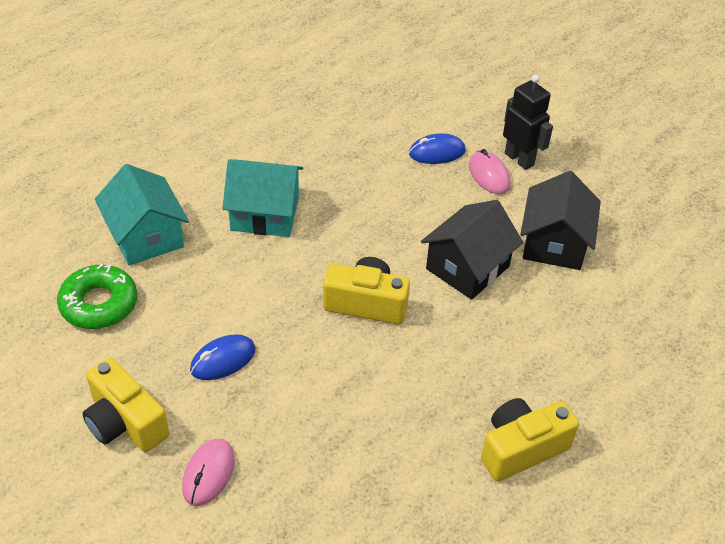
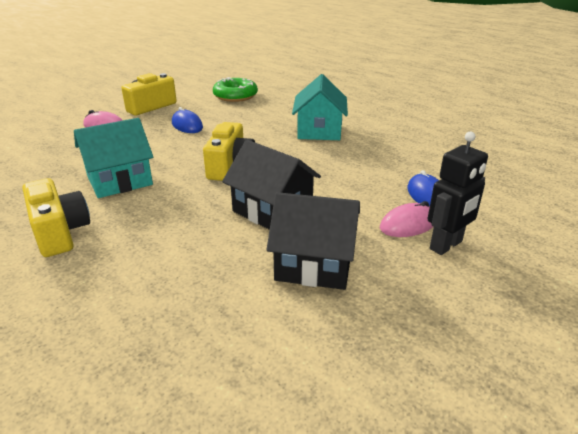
camera: 90 degrees right, 15 degrees down
(146, 236) = (290, 102): turquoise house -> turquoise house (119, 180)

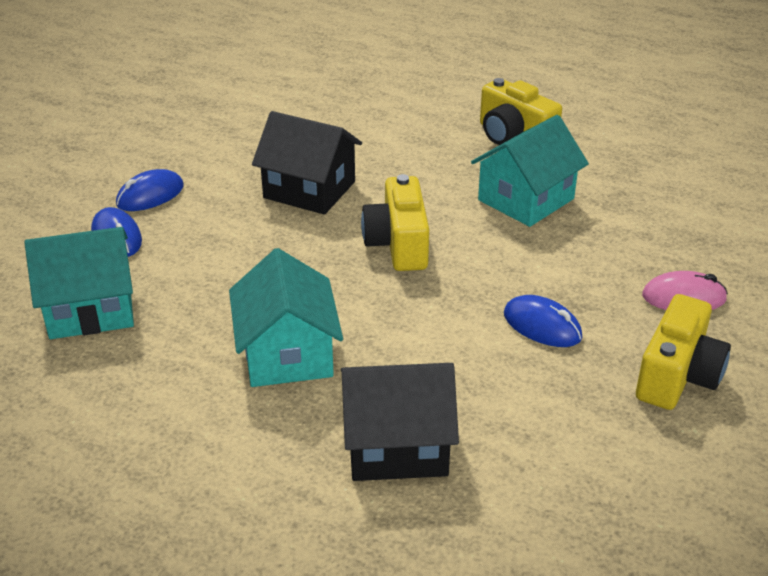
camera: 165 degrees right, 5 degrees up
(235, 96) = (530, 462): green donut -> none
(314, 264) = (248, 145): black house -> black house (397, 445)
(408, 224) = (150, 195): pink mouse -> blue mouse
(430, 159) = (90, 309): none -> turquoise house
(446, 245) = (114, 179): black robot -> none

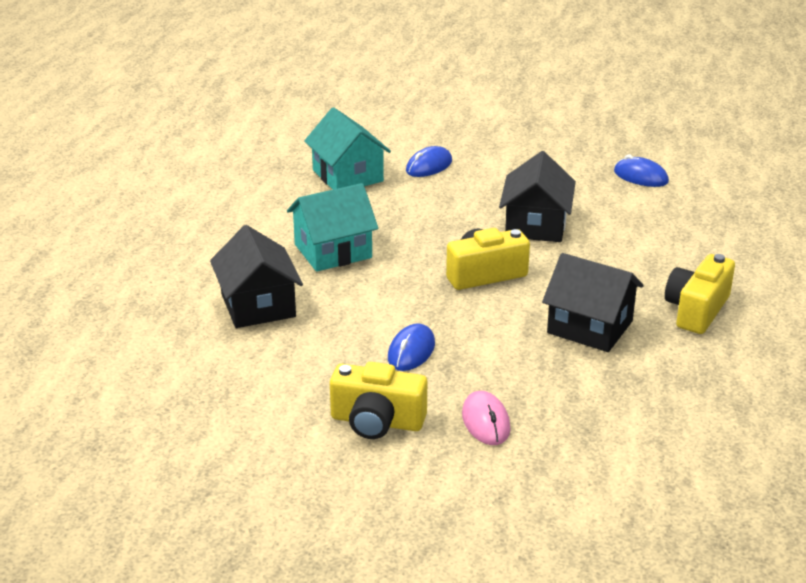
camera: 75 degrees right, 5 degrees down
(150, 195) = (486, 166): blue mouse -> blue mouse (640, 177)
(526, 199) = (590, 327): turquoise house -> black house

